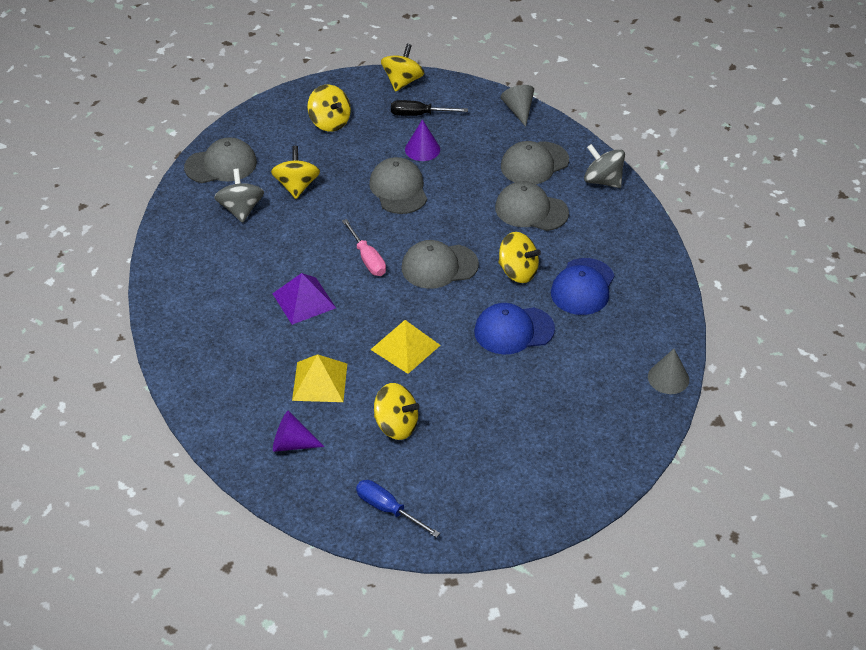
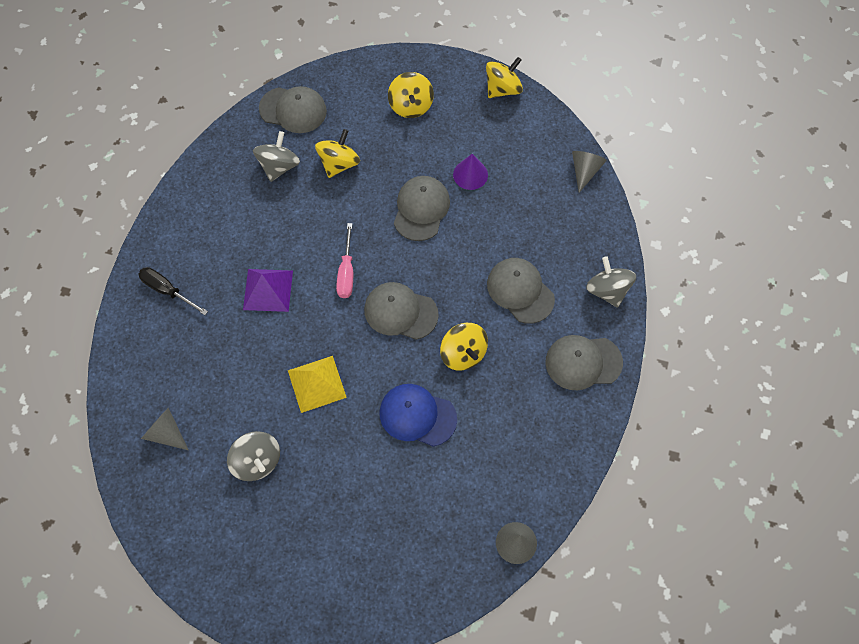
camera: 30 degrees right, 20 degrees up
(292, 444) = (166, 433): purple cone -> grey cone
(320, 382) = (227, 382): yellow pyramid -> none
(388, 509) = (196, 543): blue screwdriver -> none
(396, 425) = (257, 461): yellow spinning top -> grey spinning top
(419, 115) = (493, 134): black screwdriver -> black screwdriver (167, 290)
(534, 164) = (558, 239): grey cap -> grey cap (583, 362)
(583, 287) = (508, 401): blue cap -> none

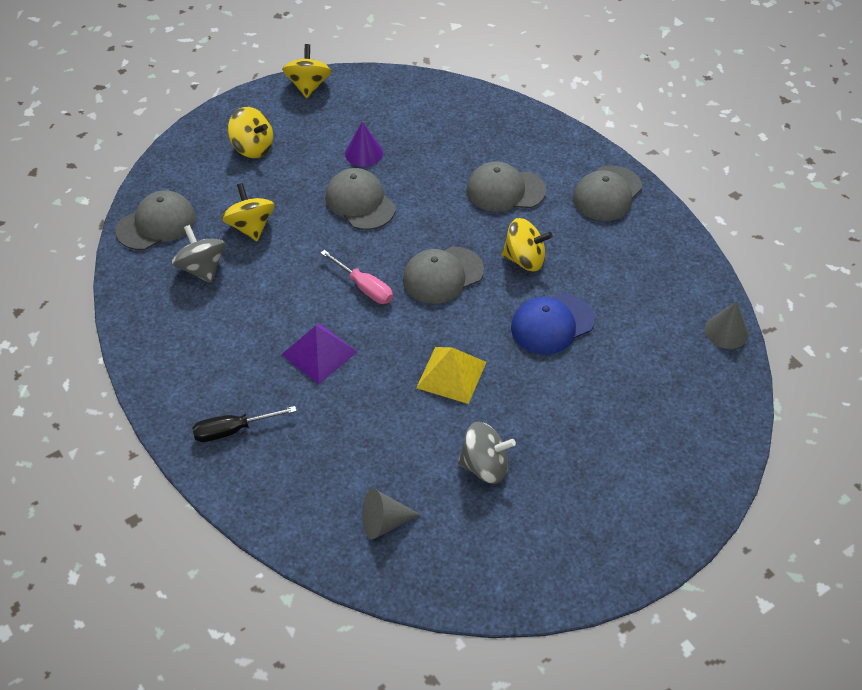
camera: 50 degrees left, 15 degrees down
(584, 171) = (440, 88): grey cone -> none
(607, 290) = (559, 141): grey spinning top -> none

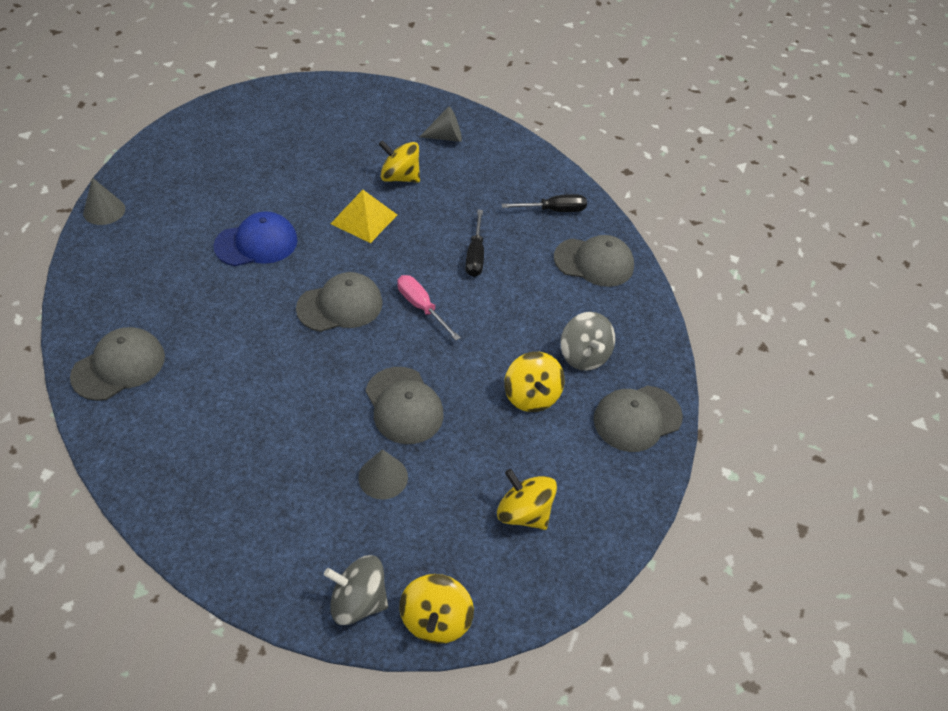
camera: 175 degrees left, 0 degrees up
(319, 353) = (475, 255): purple pyramid -> black screwdriver
(364, 153) = (383, 477): purple cone -> grey cone
(485, 466) = (361, 155): grey spinning top -> grey spinning top (358, 601)
(505, 190) = (232, 391): grey cap -> grey cap (594, 262)
(524, 259) = (251, 307): yellow spinning top -> yellow spinning top (399, 177)

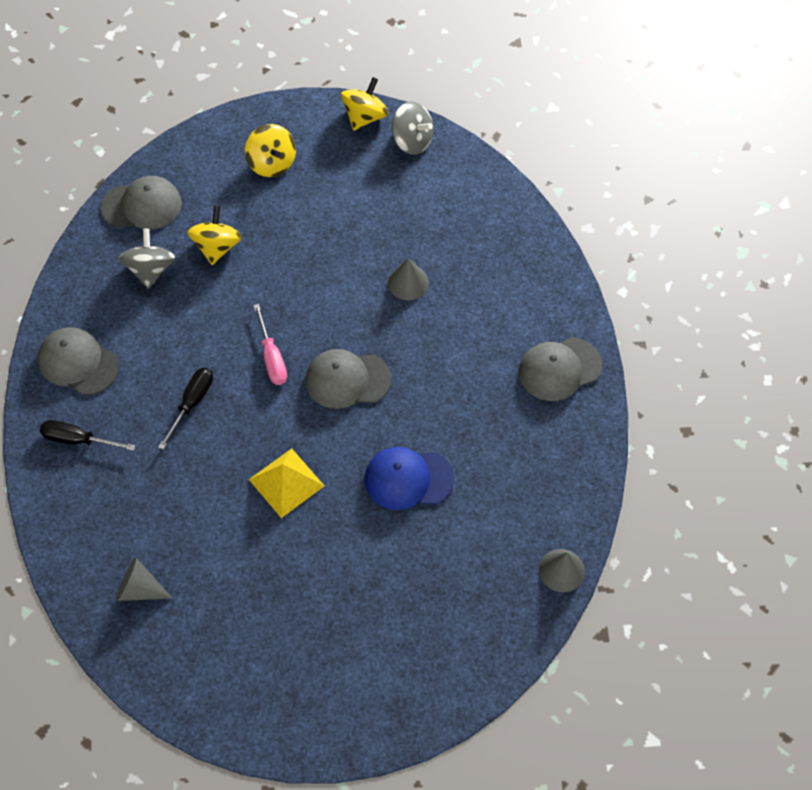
camera: 155 degrees left, 10 degrees up
(383, 477) = (365, 215): grey cone -> grey cone (408, 282)
(399, 177) = (223, 535): yellow spinning top -> none
(404, 405) = (327, 267): grey cap -> none

